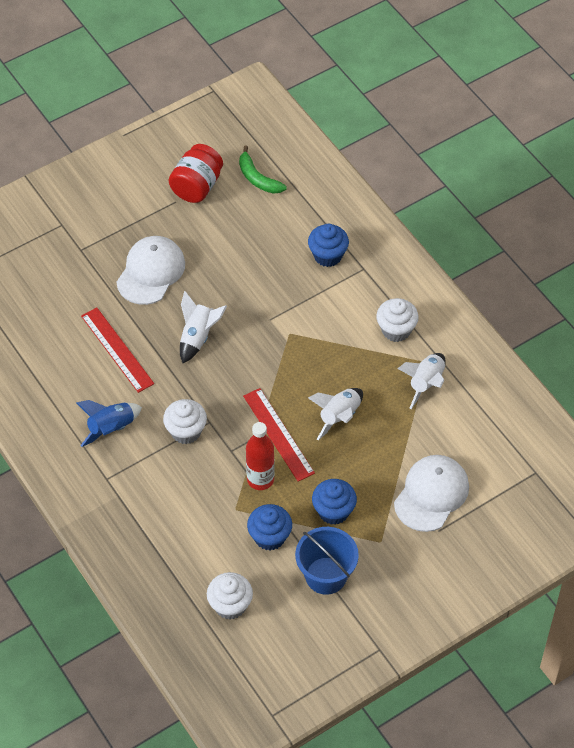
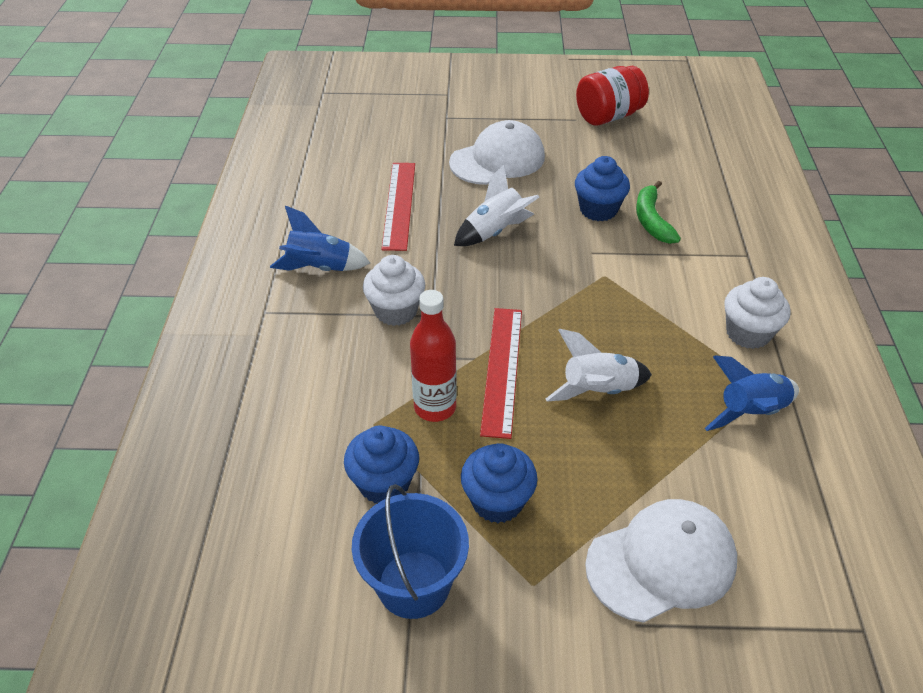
camera: 35 degrees right, 10 degrees down
(230, 605) = (252, 541): white cupcake -> none
(257, 178) = (680, 134): green banana -> green banana (651, 220)
(328, 255) = (710, 225): blue cupcake -> blue cupcake (598, 210)
(426, 383) = (750, 412): white rocket -> blue rocket

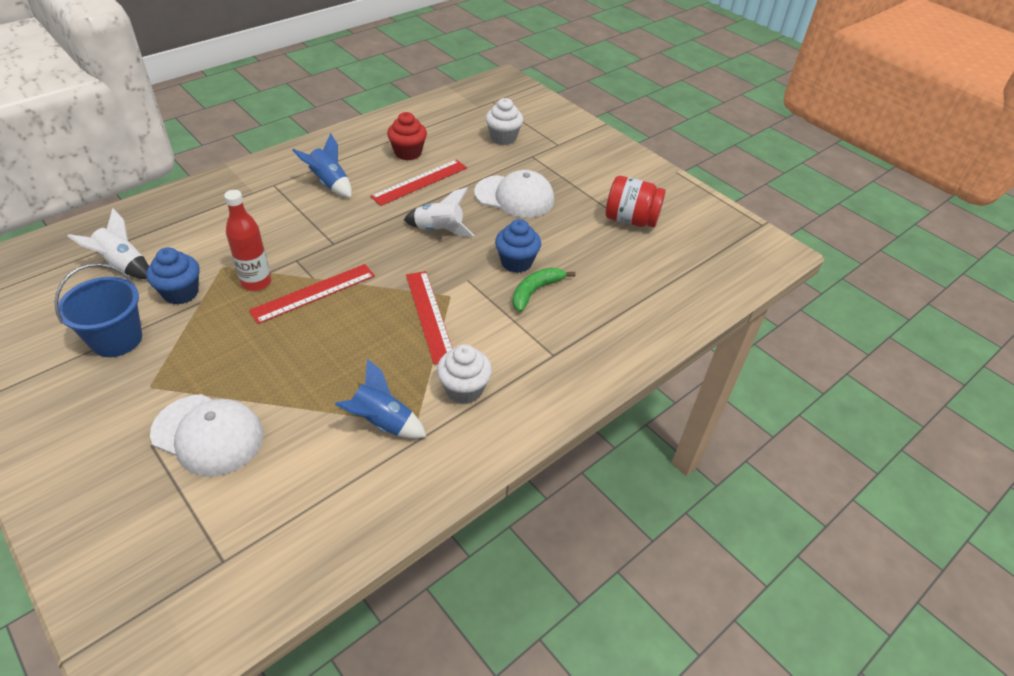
camera: 45 degrees right, 0 degrees up
(337, 187) = (408, 153): none -> red cupcake
(396, 311) = (322, 228): white cupcake -> white cupcake (503, 138)
(497, 501) = (202, 342): blue cupcake -> none
(598, 390) = (334, 342): white rocket -> white rocket (123, 265)
(621, 303) = (429, 315): none -> red ruler

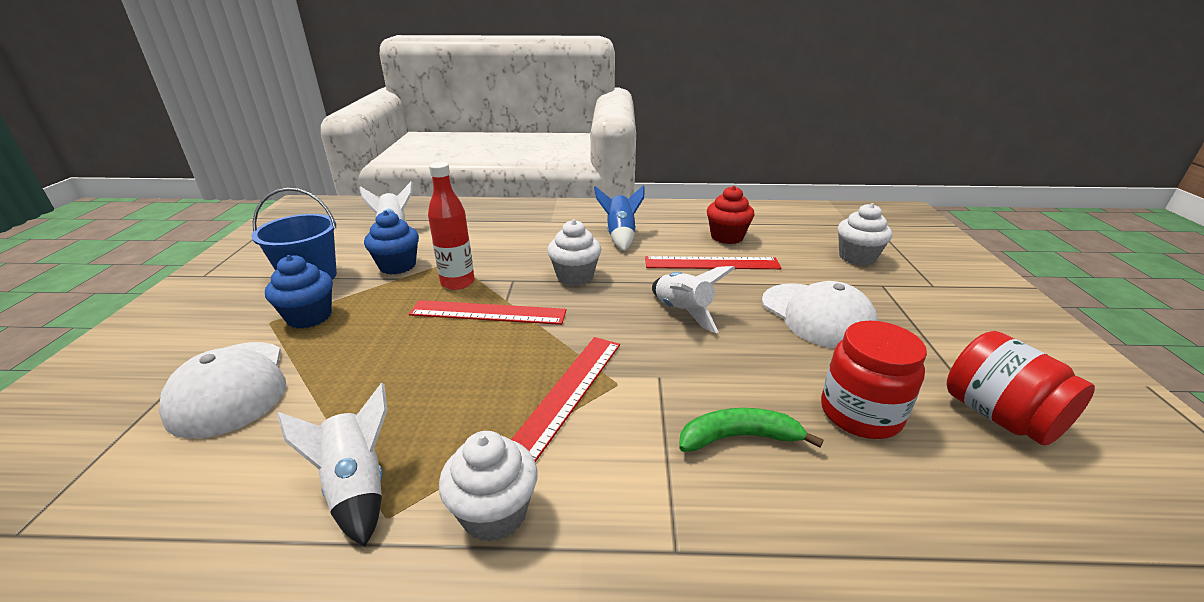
camera: 45 degrees right, 15 degrees down
(338, 235) = (575, 276): none -> white cupcake
(382, 423) = (357, 488): blue rocket -> white rocket
(516, 262) = (746, 387): blue cupcake -> blue cupcake (309, 317)
(576, 249) = (860, 414): none -> red jar

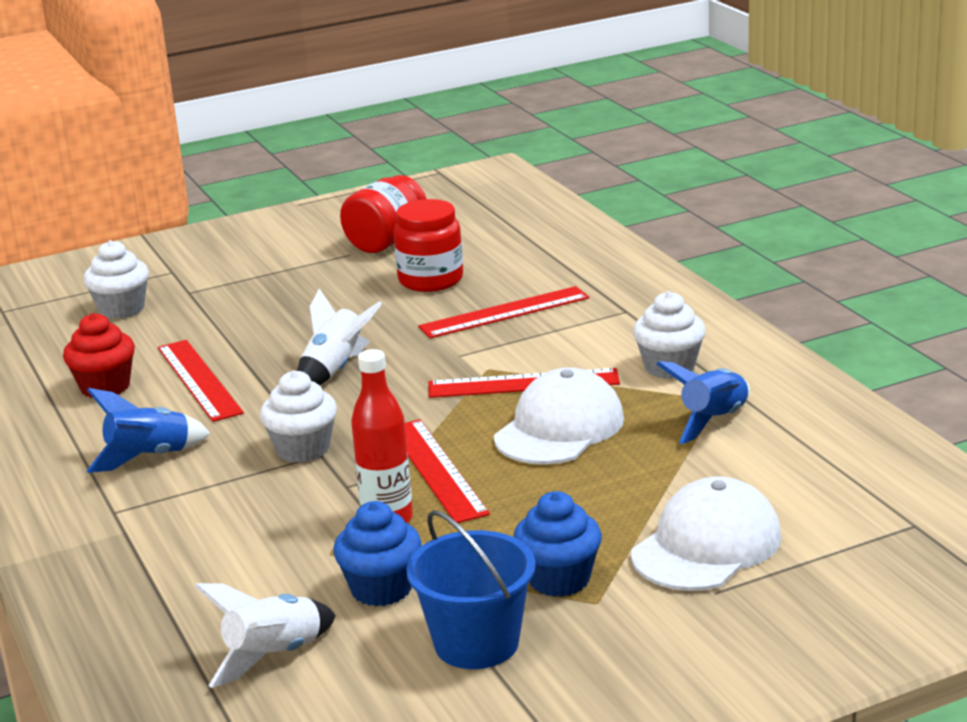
camera: 115 degrees left, 5 degrees down
(357, 488) = (713, 421): white rocket -> blue rocket
(738, 437) = (504, 312): green banana -> red ruler
(817, 316) = (286, 311): white cap -> white cap (559, 428)

